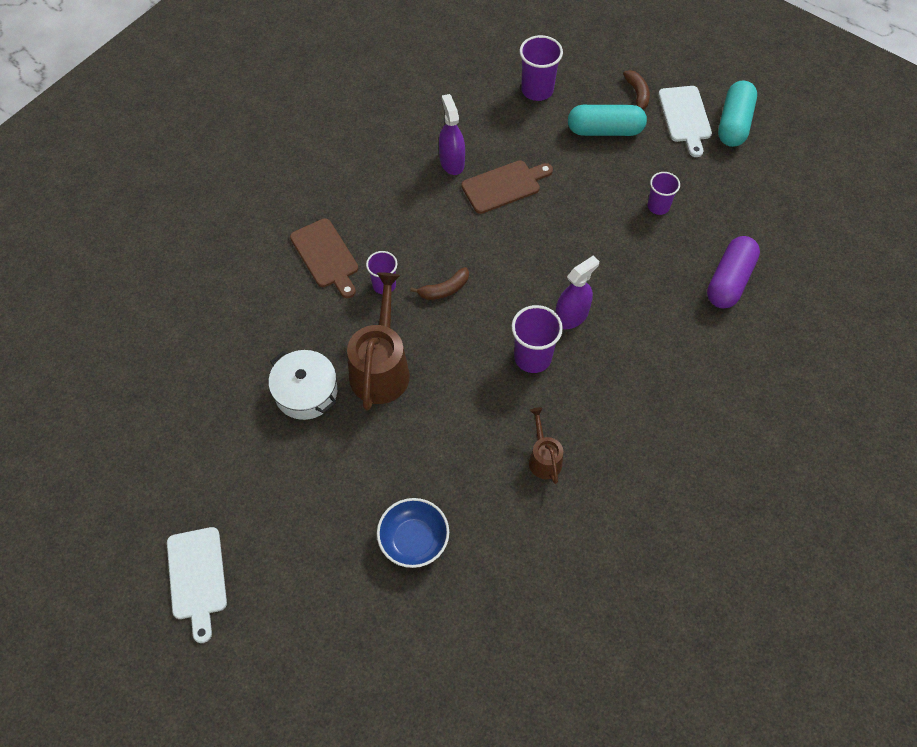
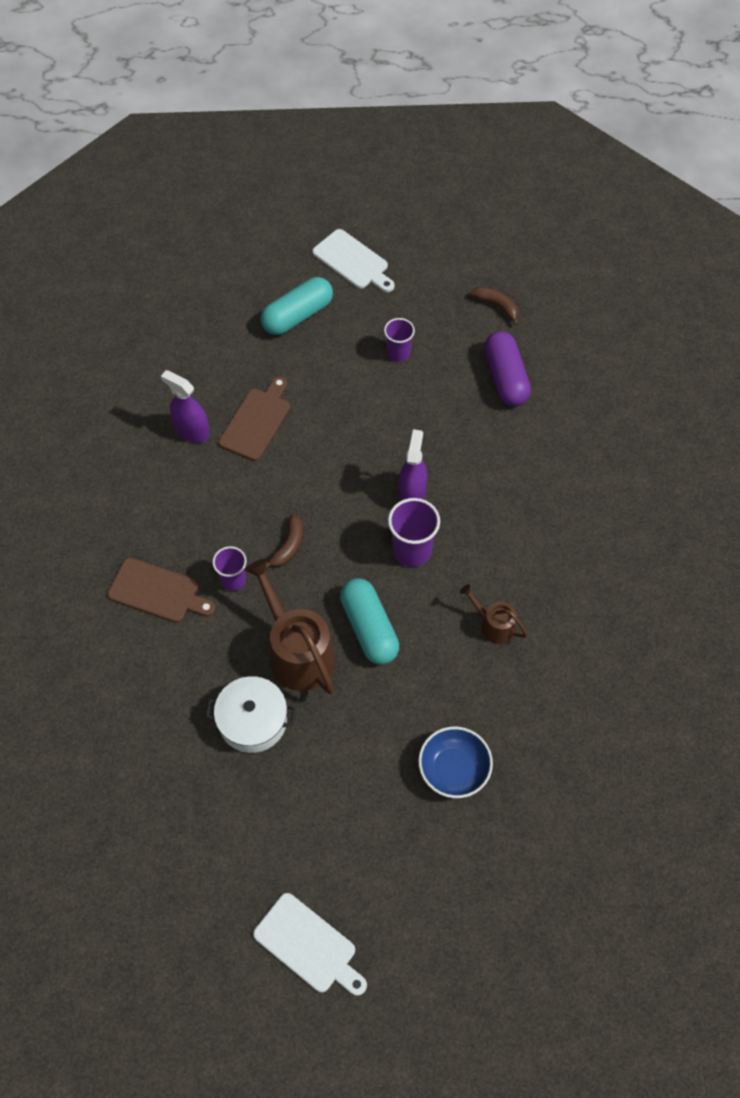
camera: 40 degrees left, 0 degrees up
(537, 90) = (208, 316): purple cup -> none
(637, 94) = (296, 266): brown banana -> brown banana (496, 306)
(734, 123) = (396, 242): turquoise capsule -> turquoise capsule (369, 628)

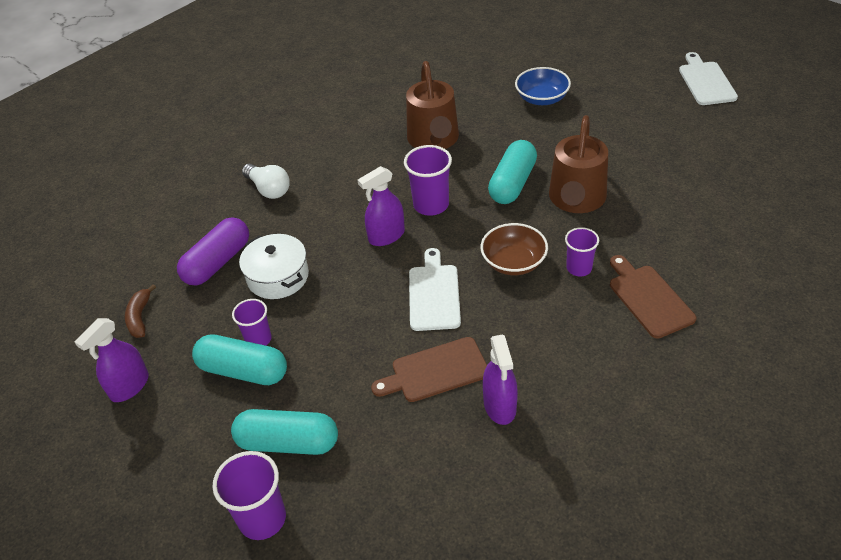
camera: 130 degrees left, 15 degrees down
(253, 721) = (645, 184): white pot -> white pot (278, 277)
(263, 274) = (262, 518): none -> purple cup
(288, 546) = (513, 262): brown banana -> brown bowl
(353, 261) = (173, 457): white cutting board -> white cutting board (434, 294)
(380, 329) = (243, 371): none -> turquoise capsule
(436, 270) = (129, 386): none -> purple spray bottle
(493, 625) = (434, 140): brown watering can -> brown watering can, size x1.88
(561, 462) = (269, 189): none -> white light bulb

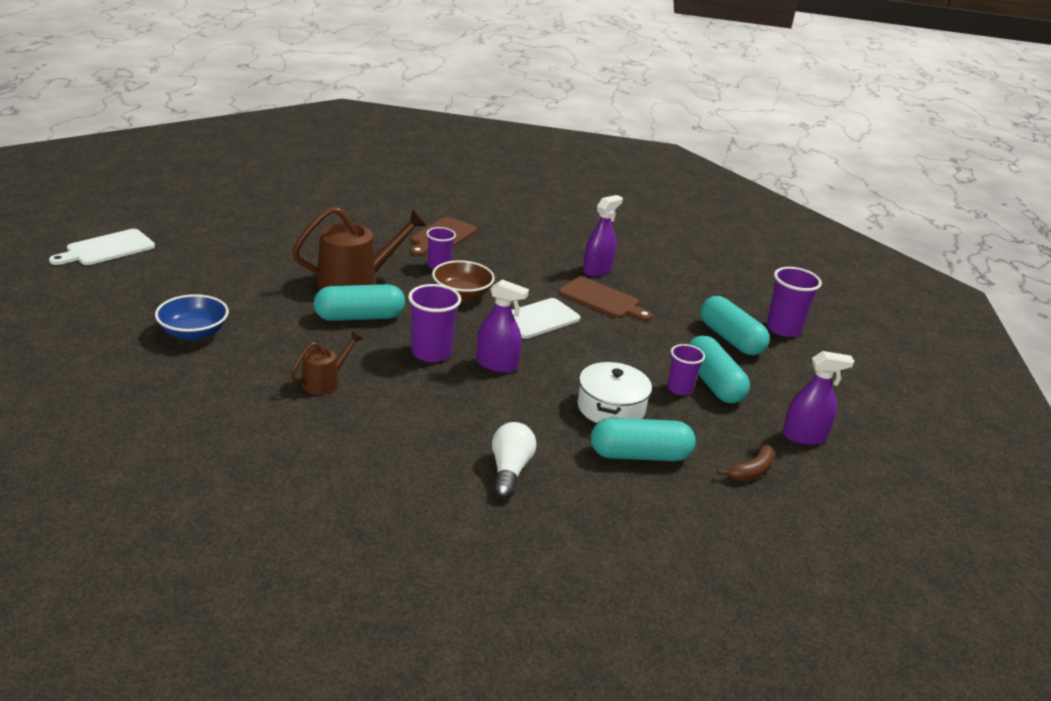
camera: 135 degrees left, 15 degrees down
(217, 262) = (639, 455): purple capsule -> turquoise capsule
(434, 140) = (324, 382): brown watering can -> brown watering can, size x0.53

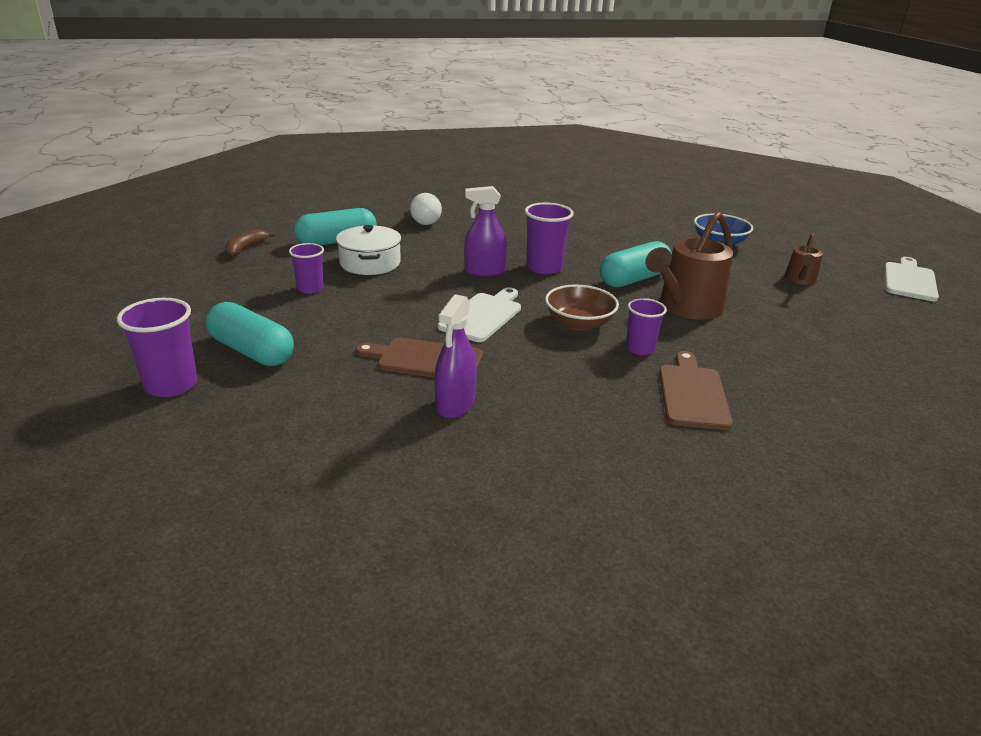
camera: 160 degrees right, 0 degrees up
(324, 382) = (591, 235): brown watering can -> brown watering can (800, 280)
(713, 383) = (276, 300): turquoise capsule -> none
(804, 436) = (189, 277): purple spray bottle -> none

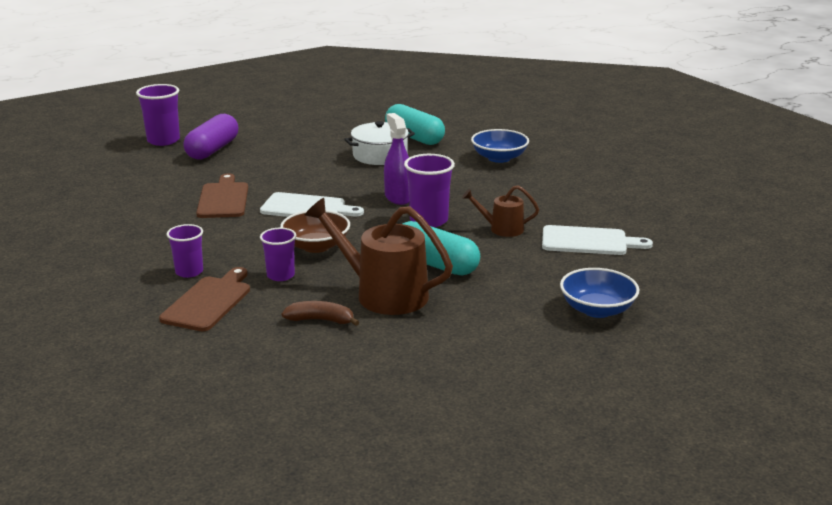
camera: 75 degrees right, 5 degrees down
(246, 248) = (373, 114): brown banana -> brown banana (320, 320)
(252, 351) = (213, 150): turquoise capsule -> purple capsule
(310, 288) = (317, 146): purple cup -> purple cup (189, 272)
(424, 220) = (499, 158): white light bulb -> blue bowl
(455, 404) = (164, 217): purple spray bottle -> none
(692, 393) = (208, 302): brown cutting board -> brown cutting board turned 60 degrees counterclockwise
(800, 280) = (517, 364): brown watering can -> brown watering can (502, 229)
(909, 280) = (593, 456): white cutting board -> white cutting board (588, 241)

